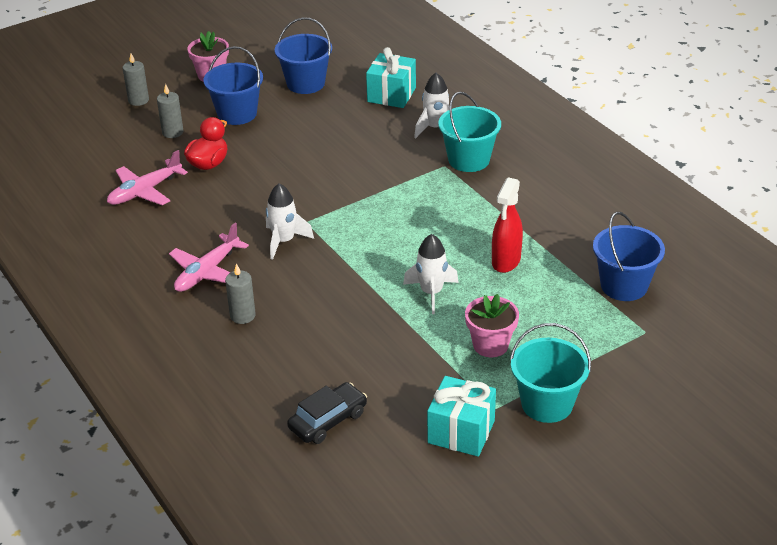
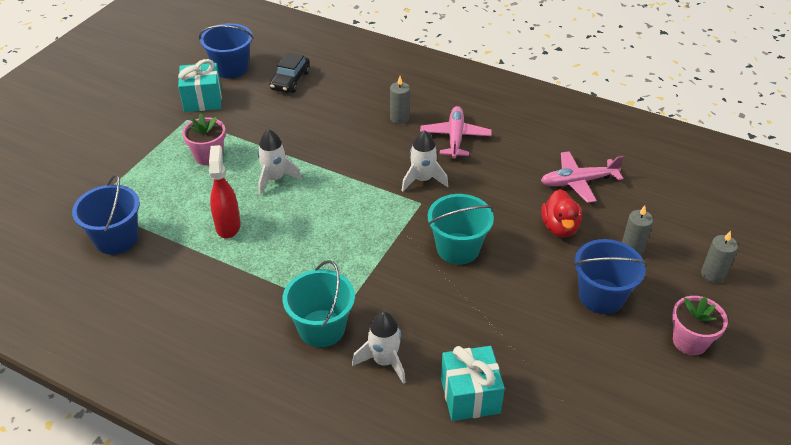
camera: 150 degrees right, 5 degrees up
(145, 191) = (578, 182): pink plane -> pink plane turned 120 degrees counterclockwise
(305, 83) = (579, 373): blue bucket -> blue bucket (231, 68)
(547, 404) = (152, 132): turquoise bucket -> turquoise bucket (458, 248)

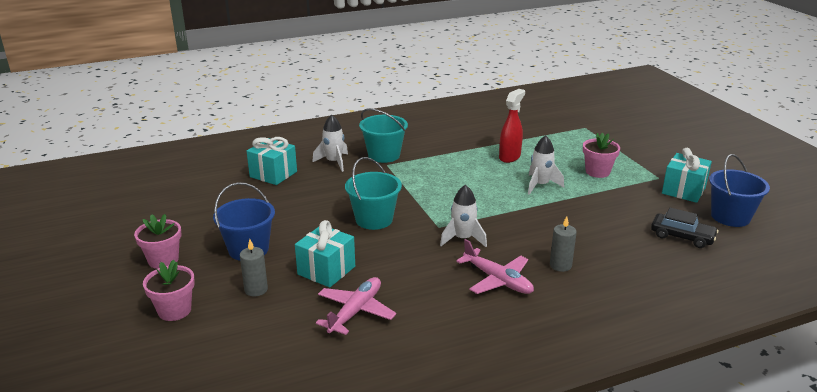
camera: 130 degrees right, 15 degrees down
(116, 239) = (541, 127): blue bucket -> none
(228, 226) = (510, 157): red spray bottle -> red spray bottle turned 90 degrees counterclockwise
(290, 80) = (682, 237): black car -> black car turned 150 degrees clockwise
(559, 227) = (326, 270): red duck -> turquoise gift
(713, 274) = (174, 310): grey candle -> pink flower pot

